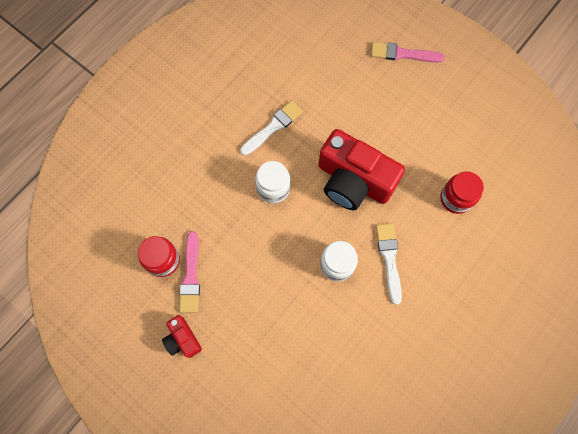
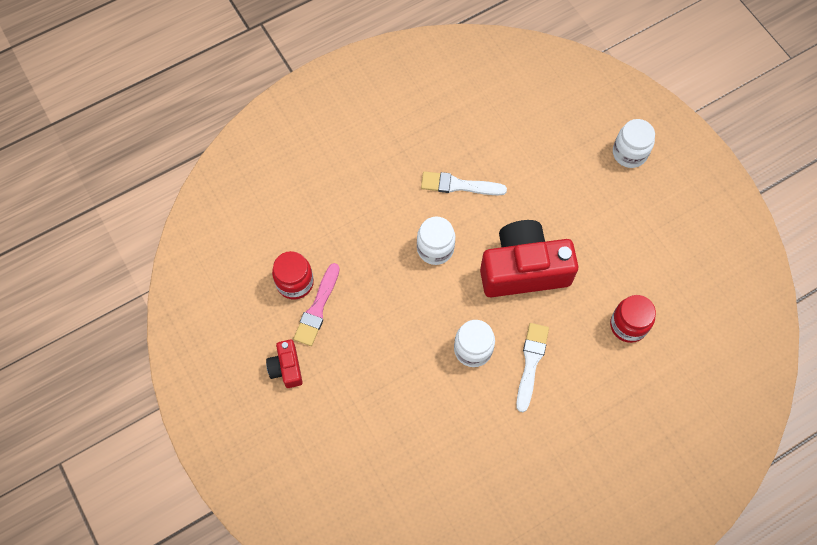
camera: 20 degrees right, 5 degrees down
(273, 127) = (458, 185): white brush -> white brush turned 150 degrees counterclockwise
(353, 181) = (523, 269): red camera -> red camera turned 120 degrees clockwise
(403, 54) = (629, 153): pink brush -> white jar

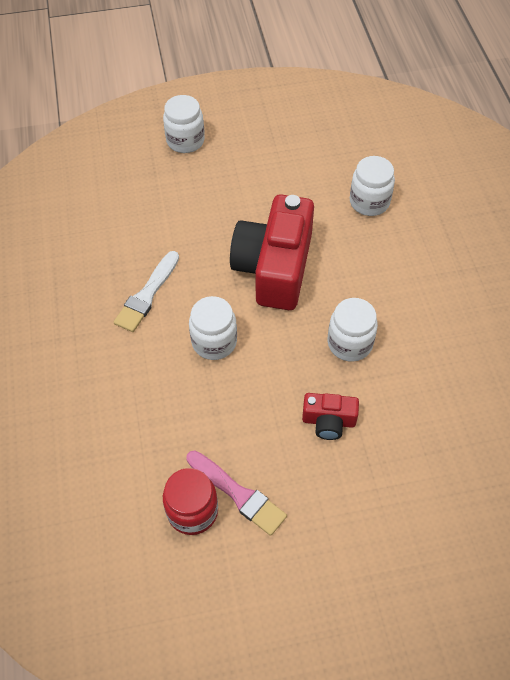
camera: 70 degrees left, 10 degrees down
(286, 368) = (305, 556): red camera -> red camera (328, 421)
(531, 363) = (382, 295): white brush -> none
(628, 325) = (369, 202): red jar -> white jar

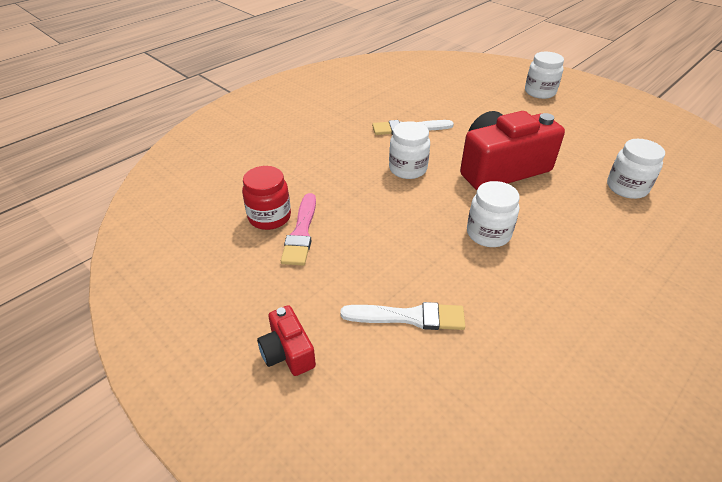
camera: 55 degrees right, 15 degrees down
(328, 421) = (407, 253): red camera -> red camera (287, 352)
(400, 468) = (409, 317): none -> white brush

